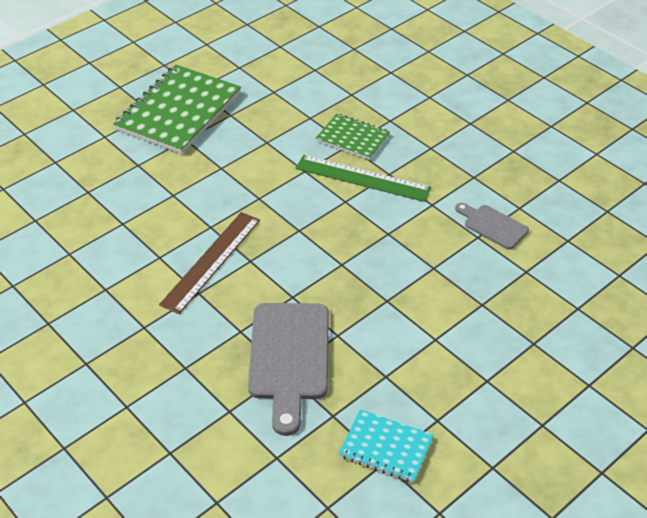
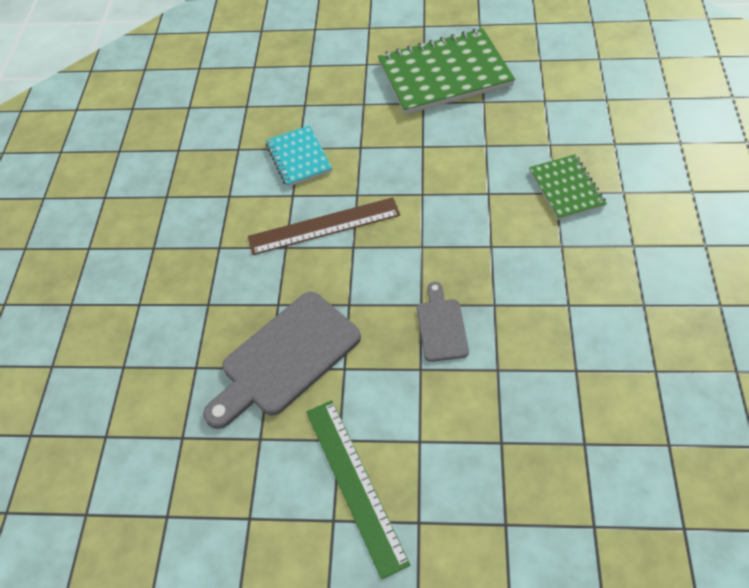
camera: 50 degrees right, 10 degrees up
(362, 178) = (531, 234): green ruler -> green ruler (354, 484)
(386, 447) = (265, 506): turquoise notebook -> turquoise notebook (299, 157)
(493, 226) = (604, 370): grey cutting board -> grey cutting board (441, 326)

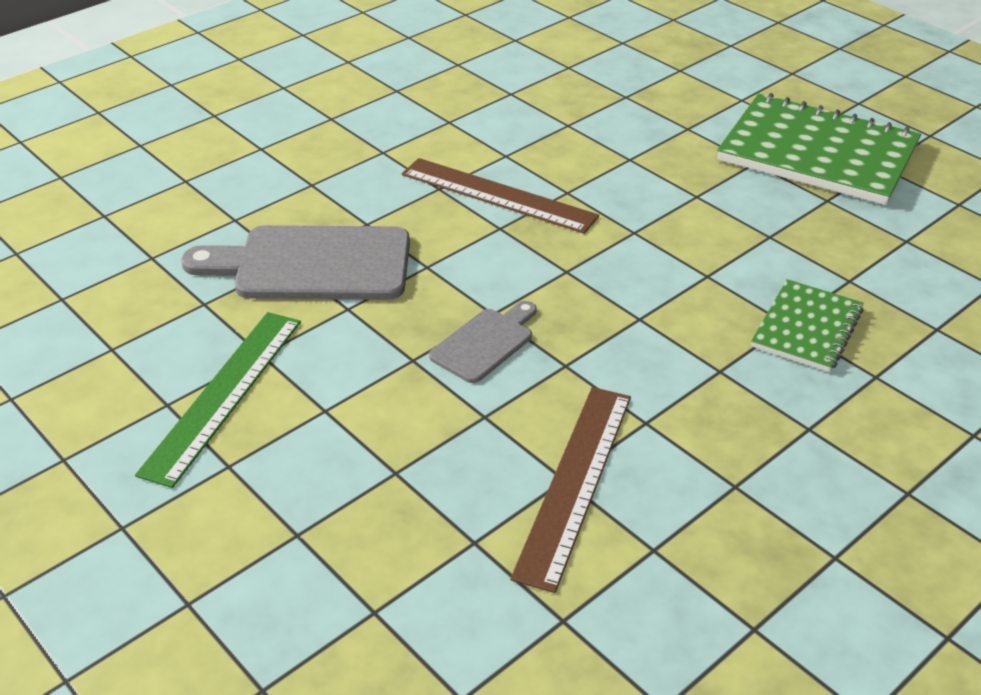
camera: 40 degrees right, 15 degrees down
(299, 157) = (556, 131): turquoise notebook -> none
(582, 368) = (574, 482): none -> brown ruler

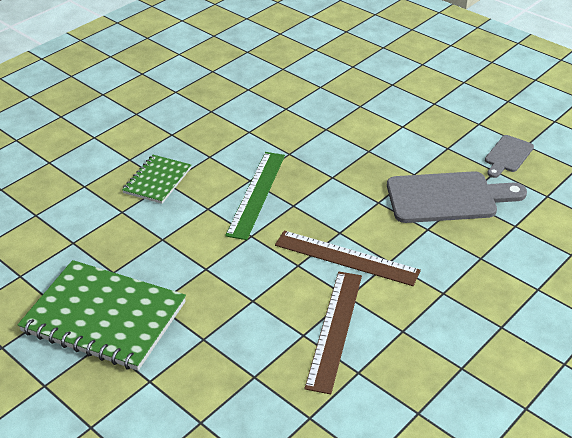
camera: 175 degrees right, 0 degrees up
(223, 394) = (455, 129): green ruler -> green ruler (256, 194)
(485, 343) = (333, 161): grey cutting board -> grey cutting board (507, 156)
(574, 482) = (281, 107): brown ruler -> brown ruler (335, 329)

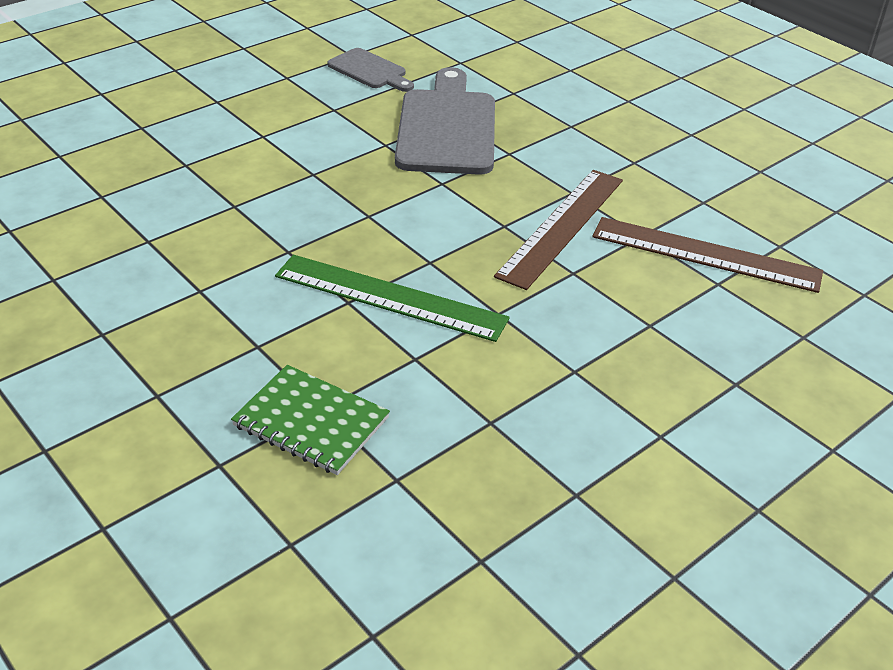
camera: 85 degrees left, 0 degrees up
(104, 317) = (696, 507): green notebook -> none

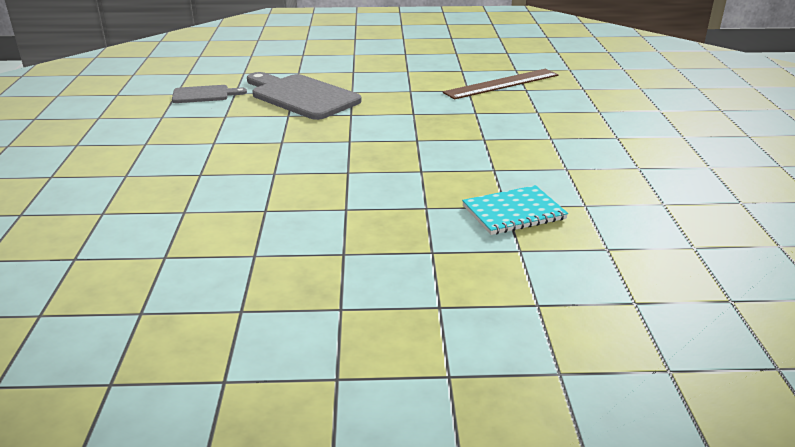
camera: 50 degrees left, 10 degrees down
(311, 422) = (513, 212): green notebook -> turquoise notebook
(390, 297) = (433, 159): green ruler -> none
(562, 226) = (435, 102): brown ruler -> none

